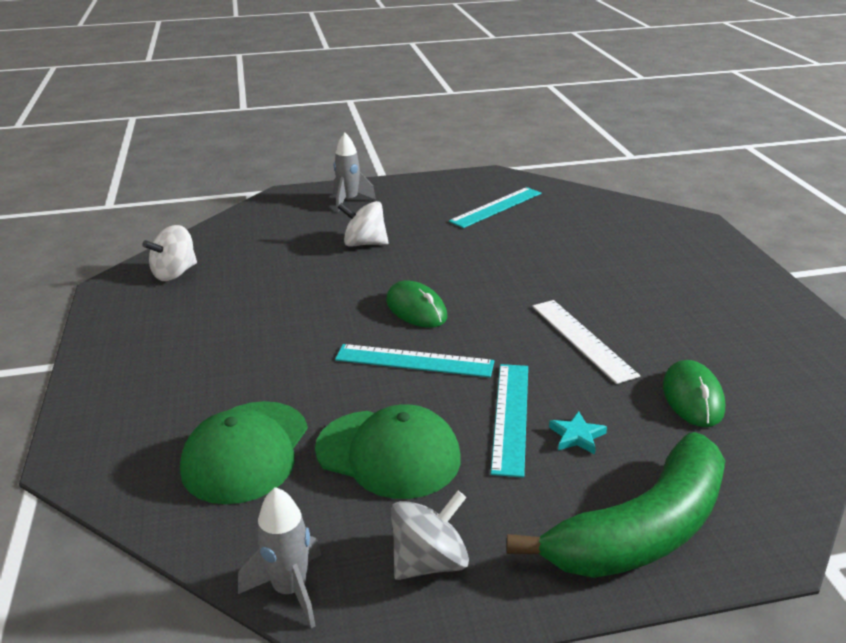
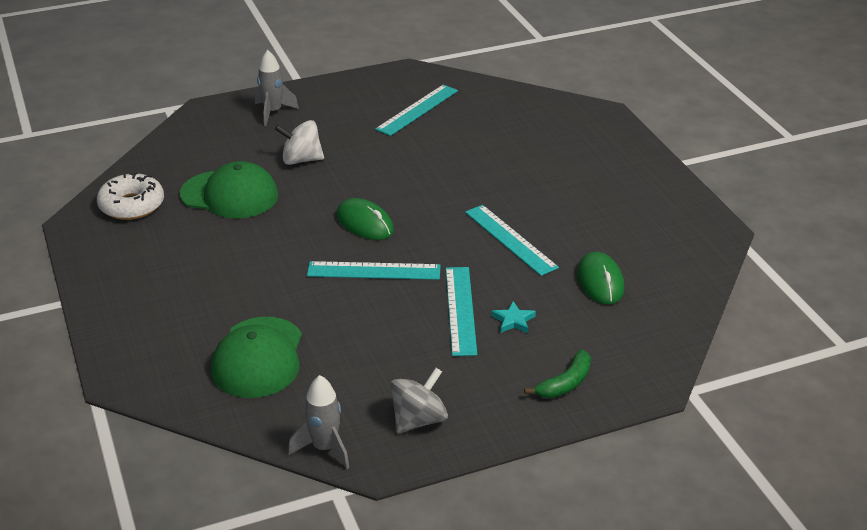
camera: 10 degrees left, 5 degrees up
(175, 273) = (132, 205): white spinning top -> white donut
(388, 453) = (371, 348): green cap -> green cap (230, 195)
(582, 339) = (510, 239): white ruler -> turquoise ruler
(642, 530) = (565, 383): green banana -> green banana, size x0.45

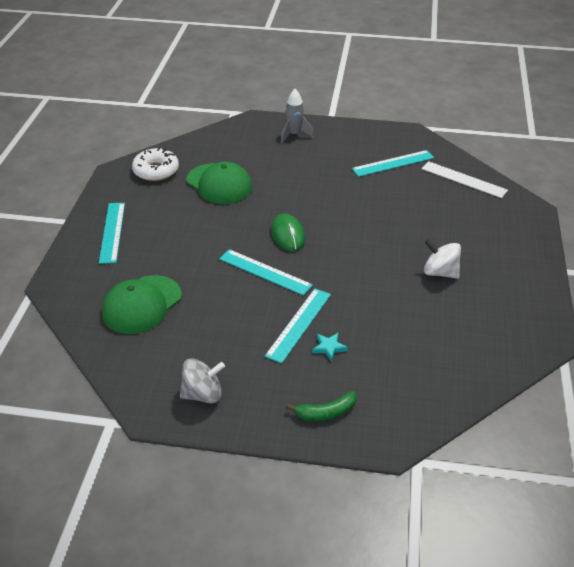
camera: 30 degrees right, 5 degrees up
(301, 160) = (284, 174): white spinning top -> white spinning top (440, 272)
(324, 448) = (128, 387): grey rocket -> none
(508, 104) = (463, 179): none -> white ruler
(510, 239) = (379, 284): turquoise ruler -> turquoise ruler (112, 232)
(600, 281) = (418, 343): green mouse -> none

